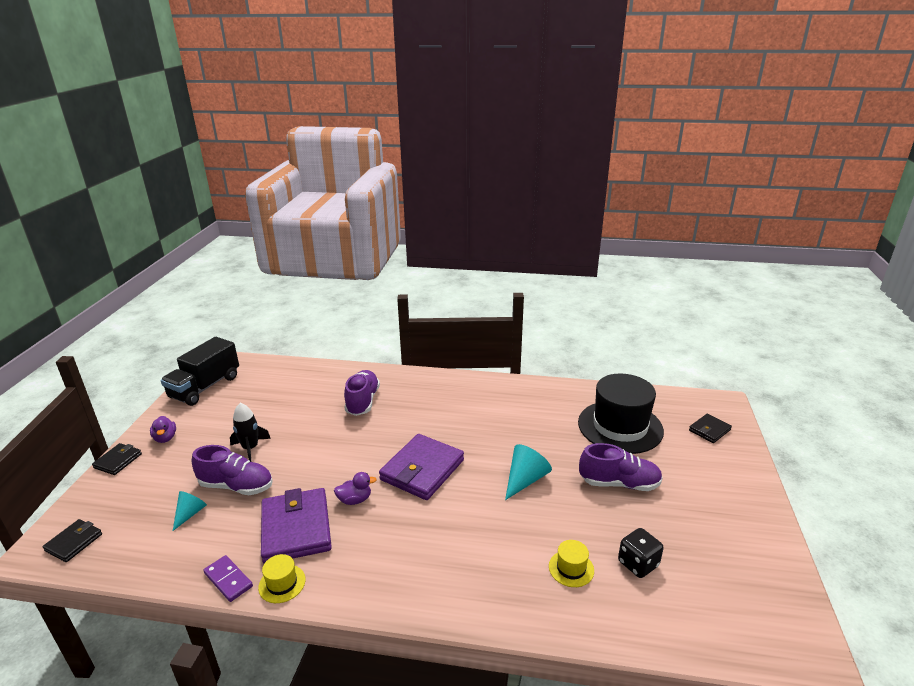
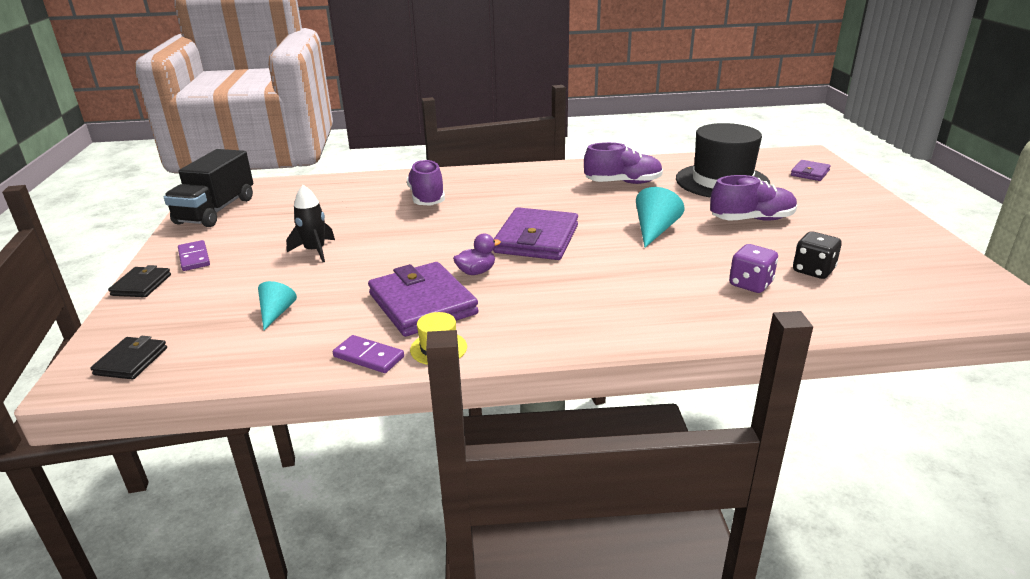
camera: 15 degrees left, 0 degrees up
(165, 438) = (194, 258): purple duck -> purple domino
(236, 486) = (320, 282): purple shoe -> purple shoe (623, 183)
(571, 568) = (750, 284): yellow hat -> purple dice
(709, 430) = (809, 173): black wallet -> purple wallet

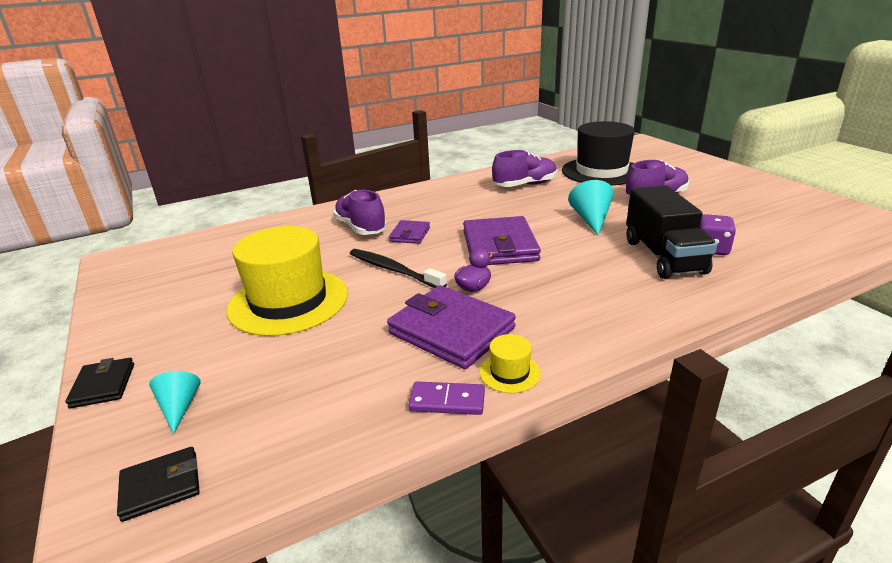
camera: 20 degrees left, 0 degrees up
(131, 361) = (161, 486): black wallet -> black wallet turned 75 degrees clockwise
(194, 258) = (149, 338): purple domino -> none
(216, 211) = (136, 281): black truck -> black truck (663, 256)
(276, 313) = (302, 378): turquoise cone -> turquoise cone (179, 407)
(315, 251) = (288, 301): black rocket -> yellow hat
(421, 242) = (394, 270): none -> black toothbrush
(809, 173) = (658, 155): purple wallet -> purple wallet (410, 234)
(813, 270) = (743, 229): black dice -> none

